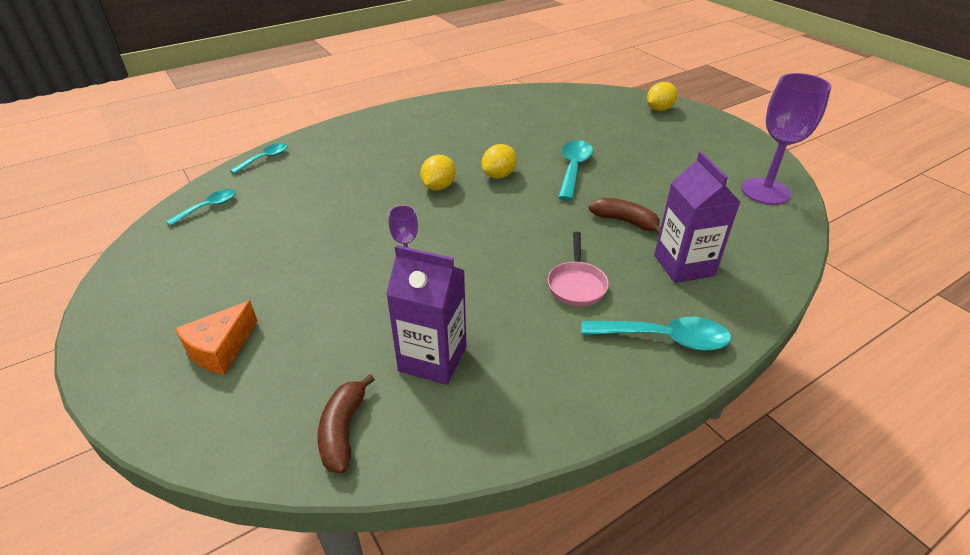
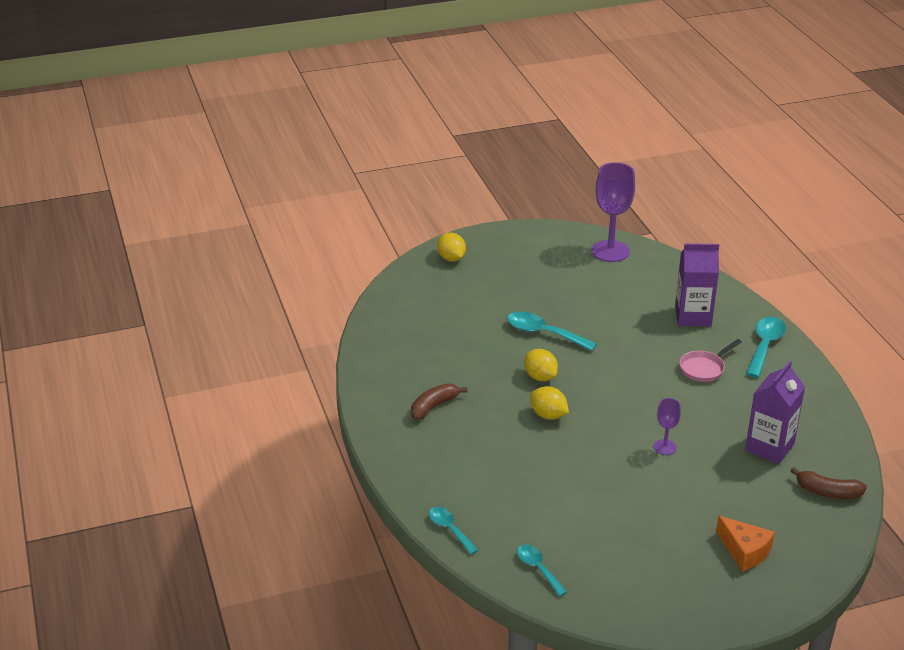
camera: 75 degrees left, 5 degrees down
(576, 284) = (704, 368): pink pan -> pink pan turned 120 degrees clockwise
(625, 221) = (632, 327): brown banana -> brown banana (434, 406)

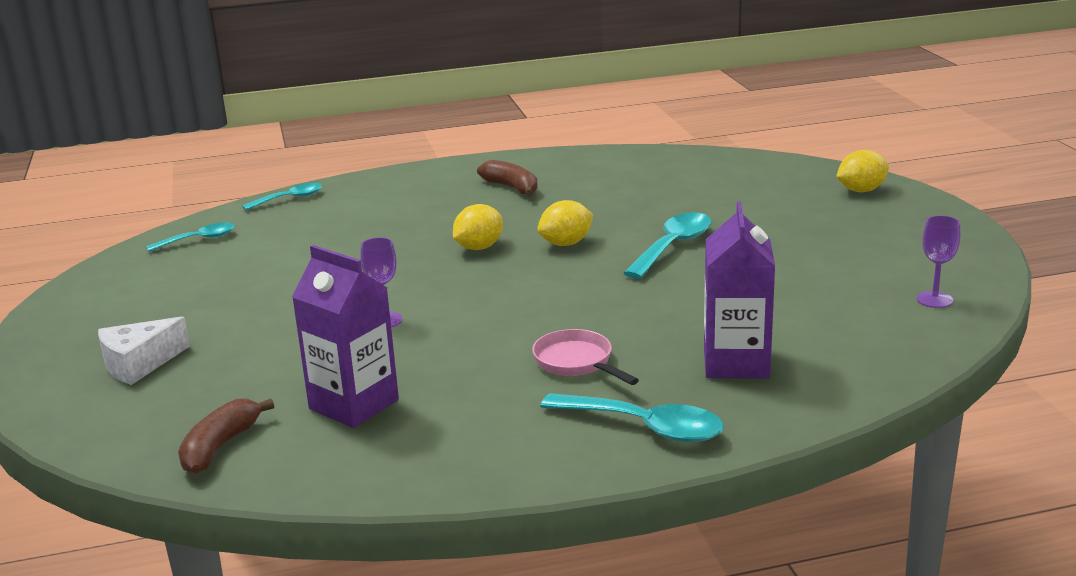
camera: 95 degrees right, 10 degrees down
(610, 251) = (934, 299): purple goblet -> purple goblet, size x0.50
(744, 551) = (139, 364): orange cheese -> white cheese

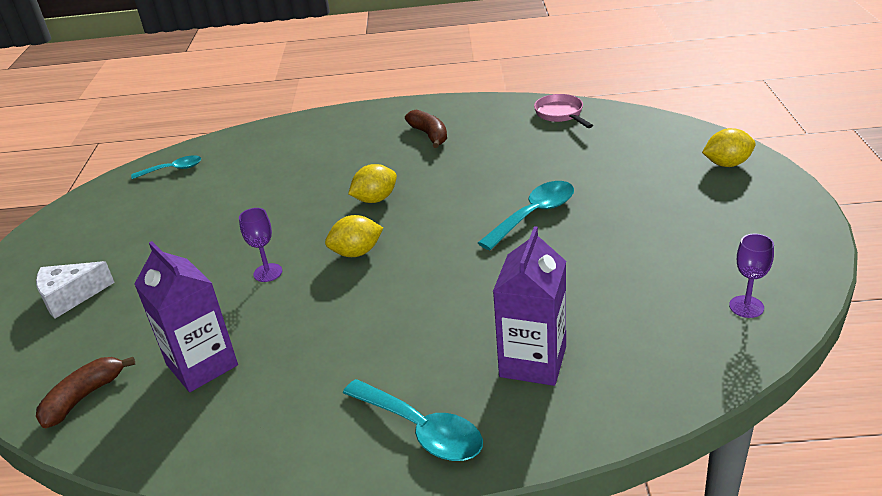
camera: 15 degrees right, 10 degrees up
(289, 199) = (256, 133): turquoise spoon -> none
(566, 243) = (446, 202): yellow lemon -> yellow lemon (356, 252)
(577, 363) = (397, 342): pink pan -> pink pan (560, 114)

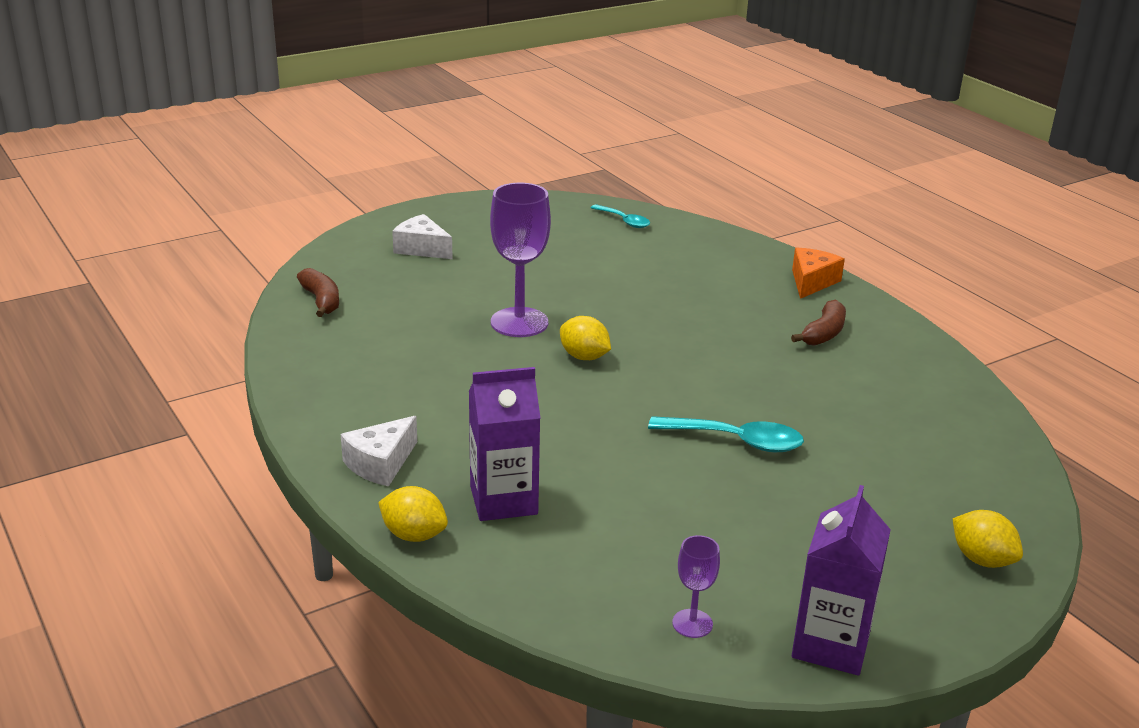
camera: 55 degrees right, 5 degrees down
(84, 397) = (321, 301): brown banana -> brown banana turned 60 degrees clockwise
(202, 365) = (386, 335): purple carton -> purple carton (831, 644)
(268, 273) = (519, 322): purple goblet -> purple goblet, size x2.00
(359, 118) = (811, 282): none -> orange cheese
(375, 199) = (676, 339): yellow lemon -> yellow lemon (414, 535)
(421, 430) = (381, 463): turquoise spoon -> white cheese
(560, 114) = (964, 406): pink pan -> none

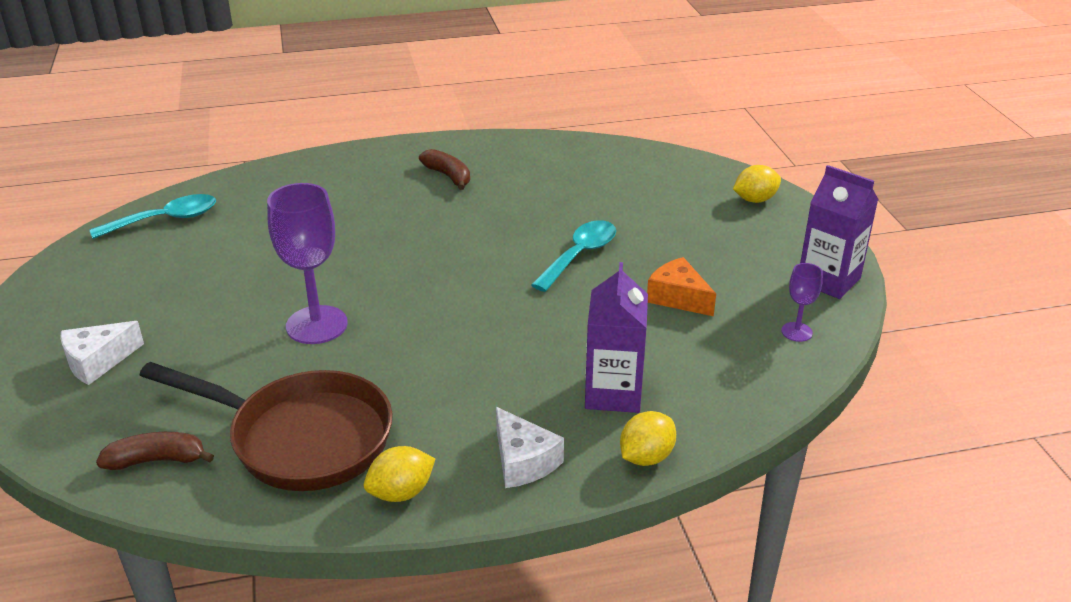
camera: 70 degrees left, 5 degrees up
(368, 351) = (301, 438): none -> brown pan
(584, 357) = (407, 300): yellow lemon -> yellow lemon (401, 492)
(624, 221) = (165, 220): turquoise spoon -> turquoise spoon, size x1.57
(811, 282) = (364, 159): orange cheese -> orange cheese (678, 298)

